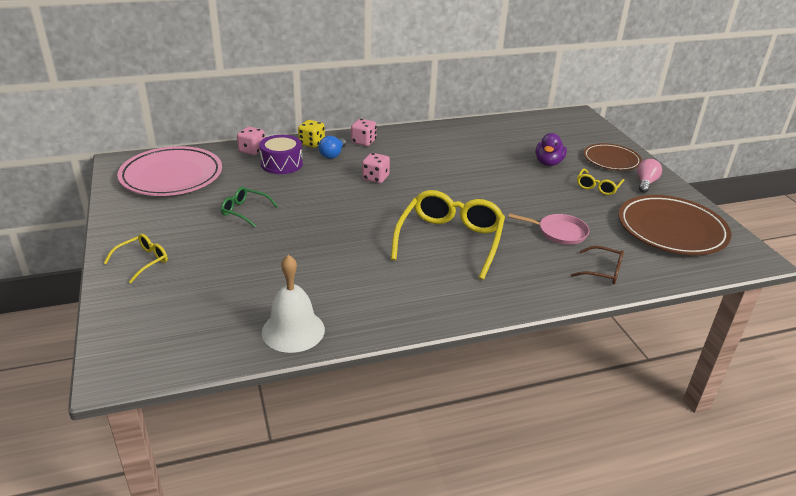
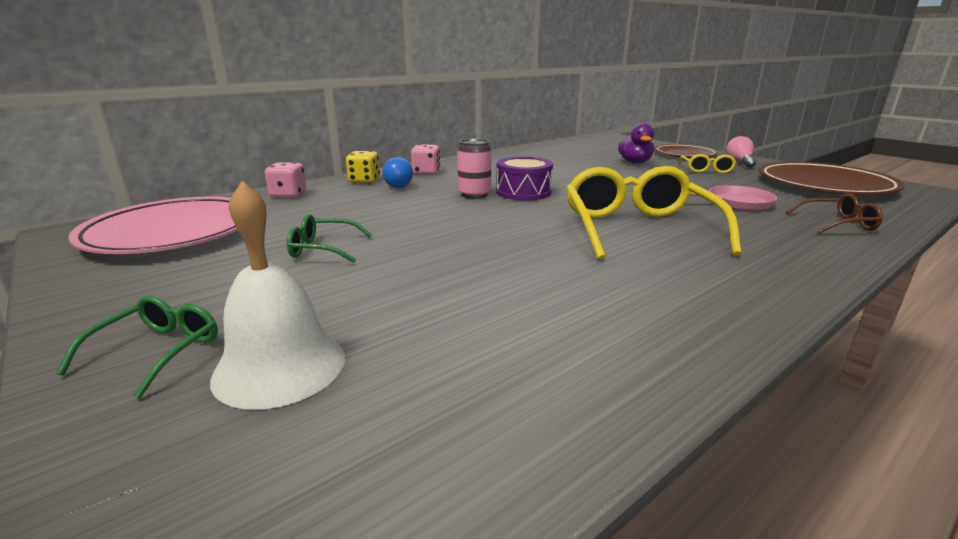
camera: 20 degrees left, 10 degrees down
(142, 261) = (158, 351): yellow glasses -> green glasses
(281, 164) = (340, 200): purple drum -> purple drum (523, 192)
(293, 330) = (570, 394): white bell -> white bell (280, 366)
(375, 178) = (474, 194): pink dice -> pink can

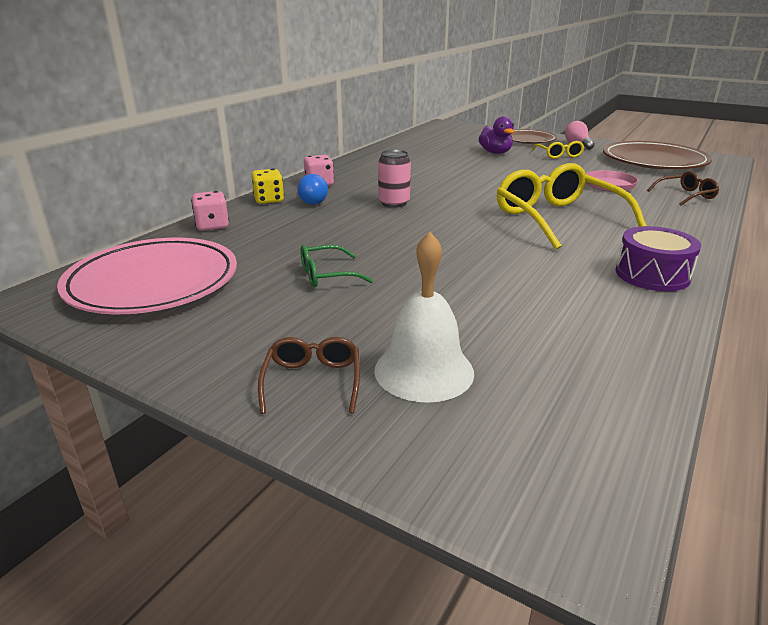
camera: 20 degrees left, 5 degrees up
(158, 351) = (312, 381): green glasses -> brown glasses
(523, 192) = (434, 195): purple drum -> purple drum (652, 275)

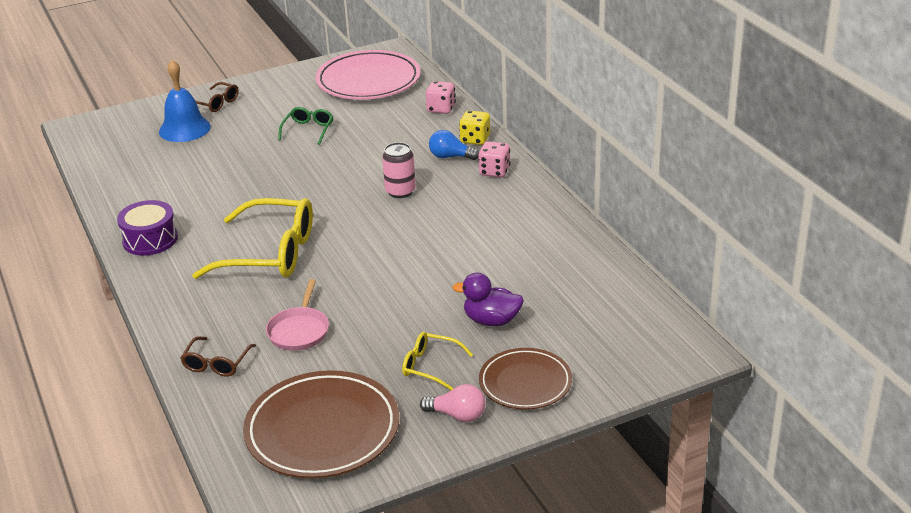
camera: 125 degrees right, 5 degrees up
(424, 371) = (184, 129): white bell -> blue bell

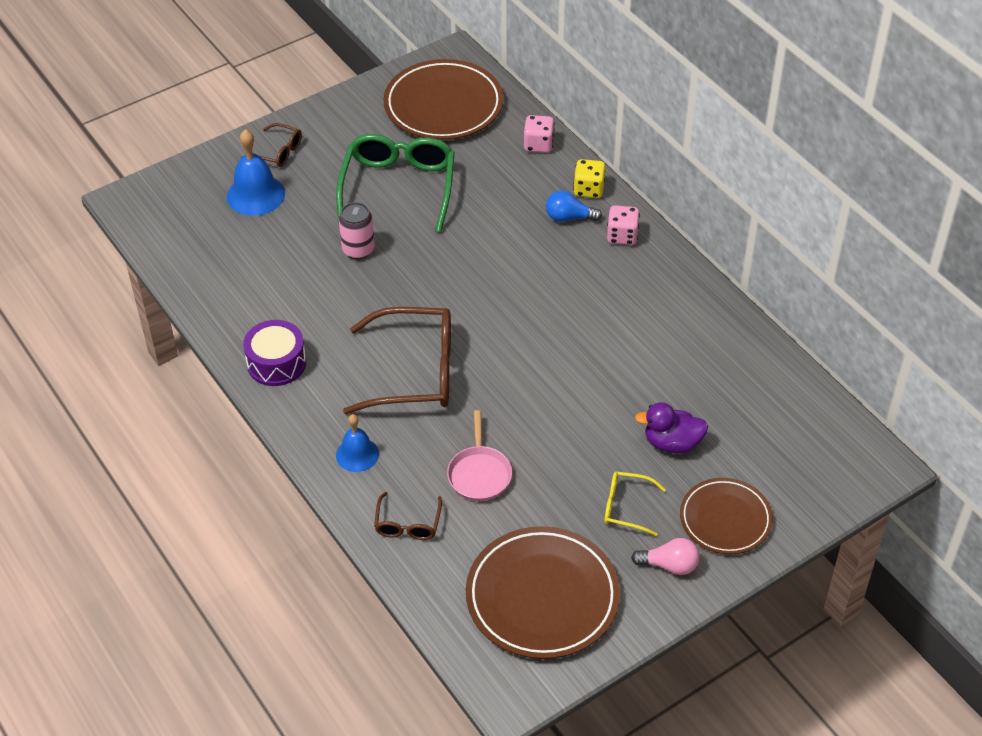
camera: 10 degrees left, 15 degrees up
(192, 308) = (357, 454): none -> blue bell
(270, 253) = (415, 372): yellow glasses -> brown glasses
(308, 130) = (398, 187): green glasses -> green glasses, size x2.06
(368, 81) = (443, 105): pink plate -> brown plate
(400, 191) = (528, 273): pink can -> pink can (358, 250)

